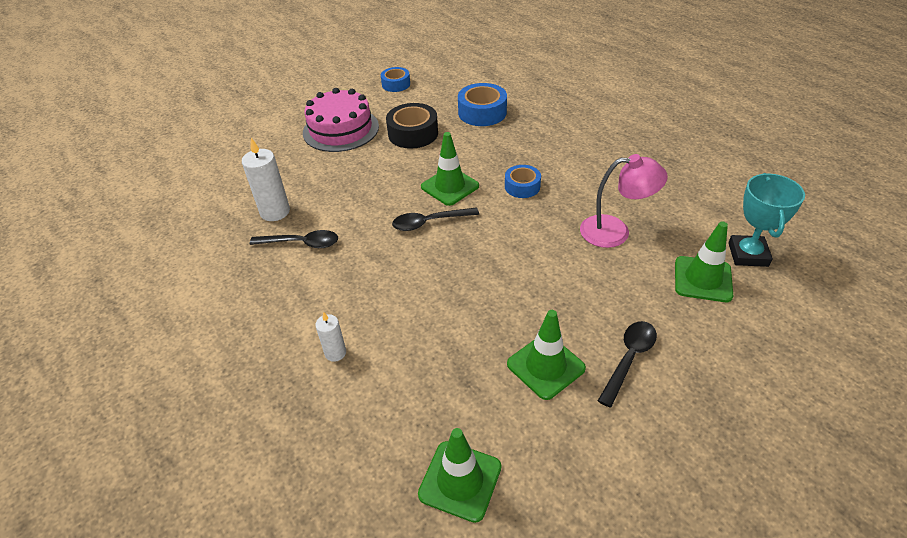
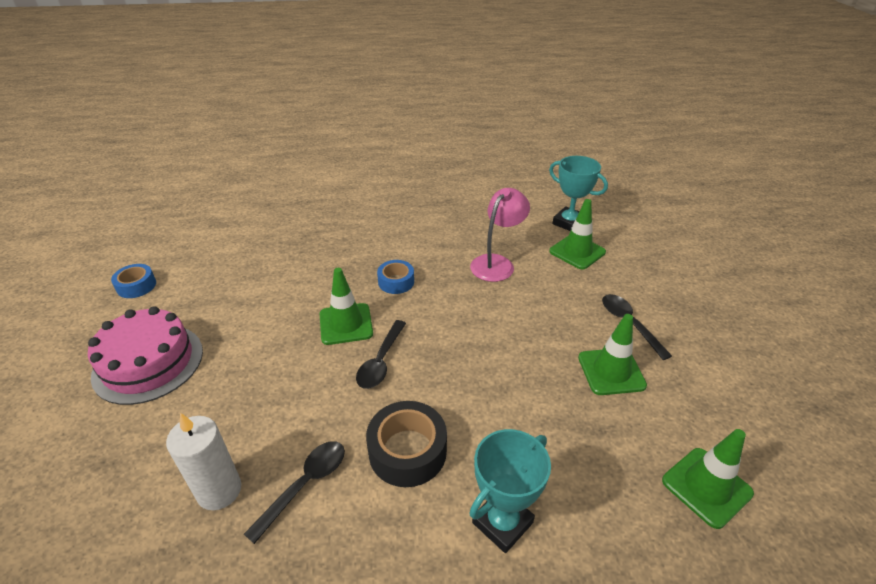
camera: 60 degrees left, 5 degrees down
(335, 353) = (502, 522): white candle -> turquoise trophy
(413, 133) = (236, 311): black tape -> black tape (407, 451)
(482, 112) = (268, 255): blue tape -> none

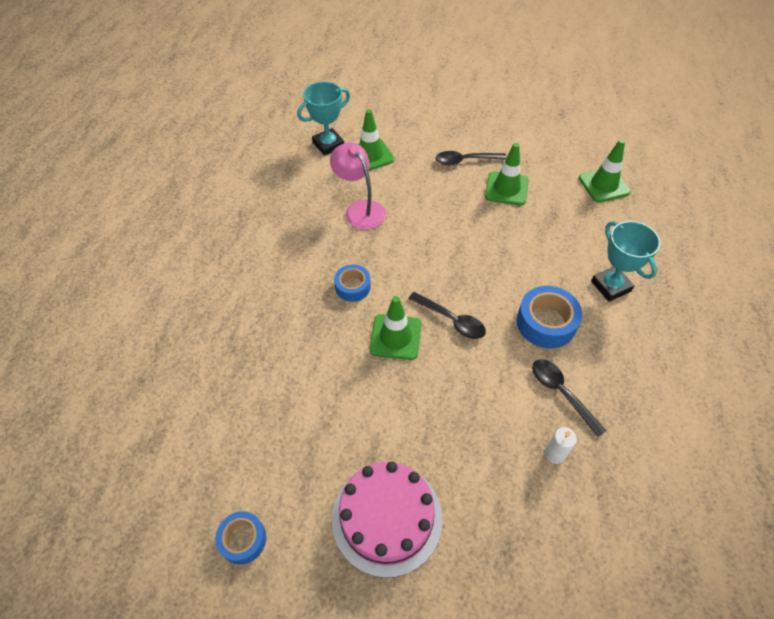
camera: 70 degrees left, 15 degrees up
(219, 490) = (555, 454): white candle -> white candle, size x0.58
(407, 451) = (546, 323): black tape -> blue tape

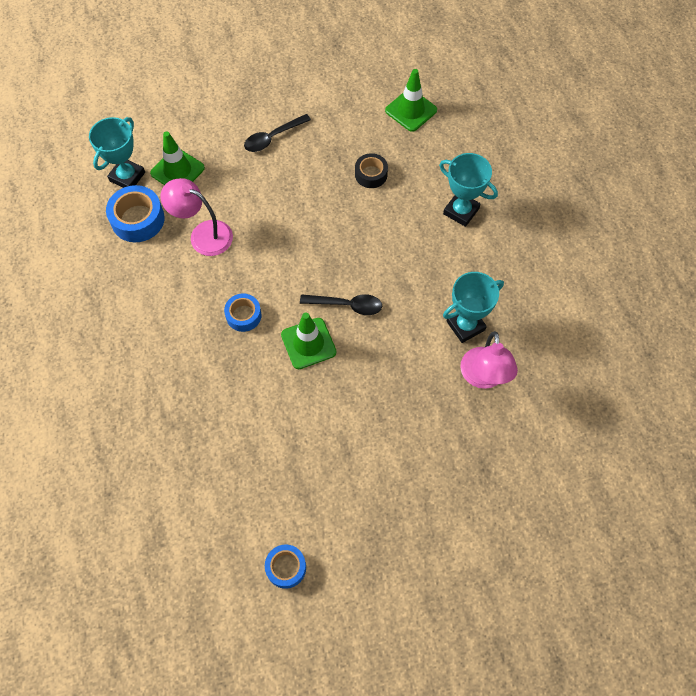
camera: 30 degrees left, 10 degrees up
(387, 518) = (385, 492): pink cake -> none
(506, 189) = (327, 152): green traffic cone -> none
(537, 221) = (371, 174): none -> black tape
(546, 323) = (425, 270): blue tape -> blue tape (138, 219)
(555, 454) = (483, 377): white candle -> pink lamp
(561, 393) = (465, 325): black spoon -> turquoise trophy

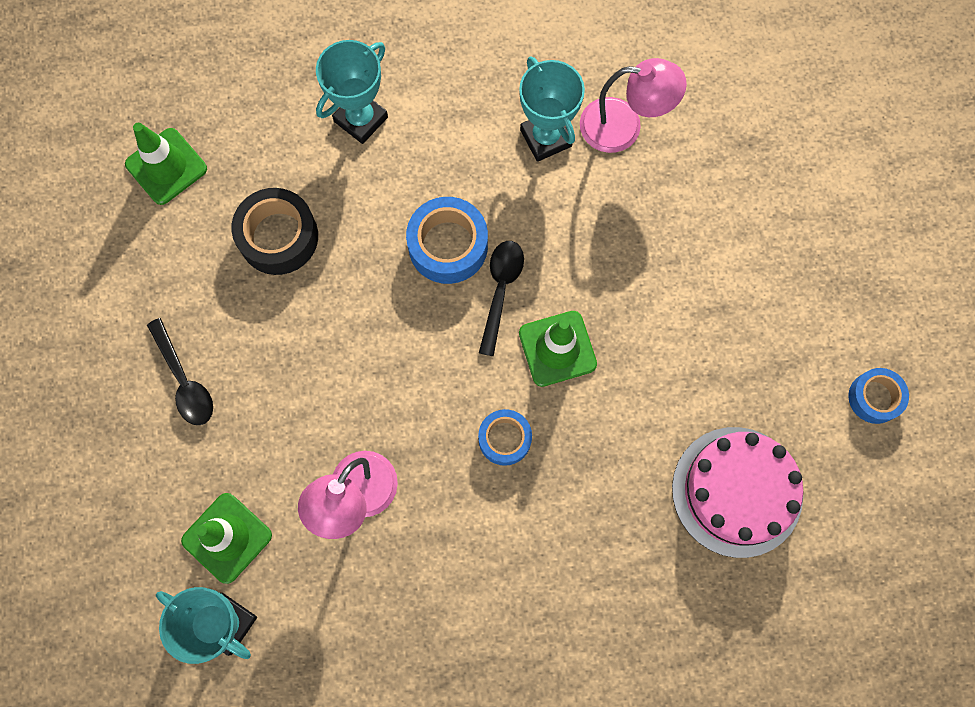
camera: 85 degrees left, 10 degrees up
(138, 219) = (314, 604): blue tape -> blue tape (448, 246)
(211, 467) = (737, 491): none -> pink cake
(371, 174) = (278, 237): black tape -> black tape, size x1.58

